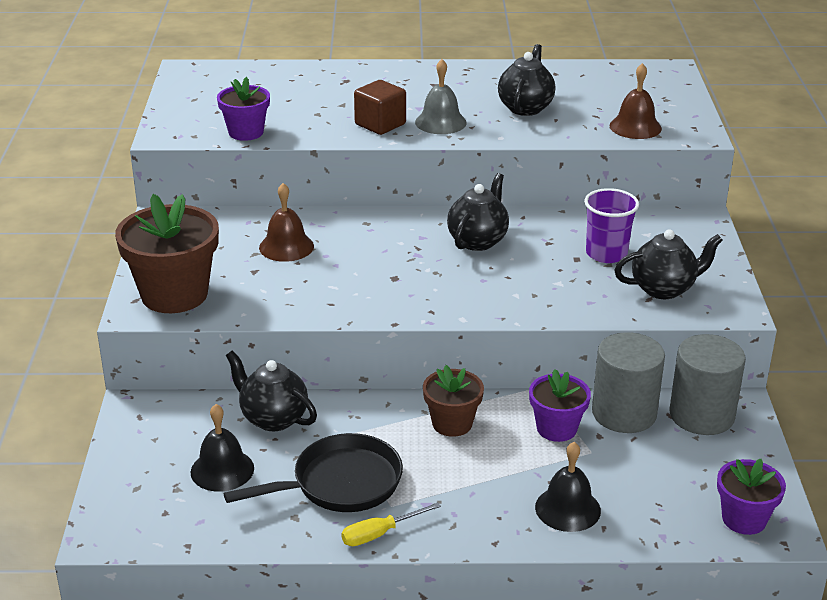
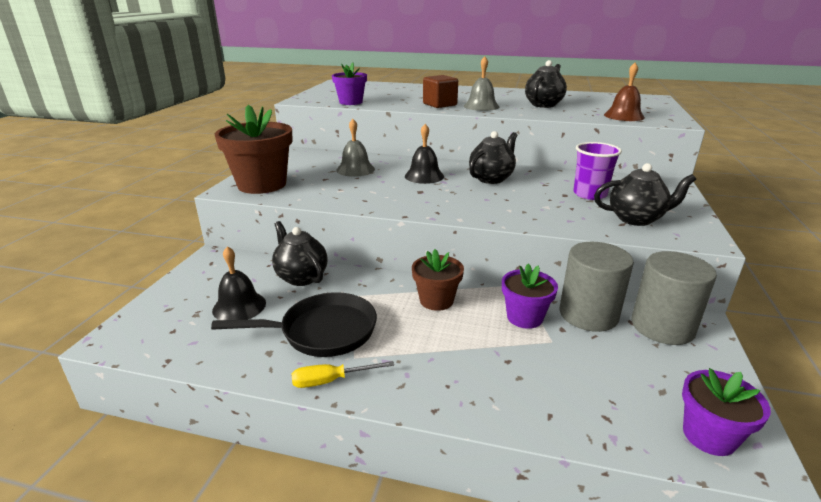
camera: 15 degrees right, 5 degrees down
(286, 247) = (355, 169): brown bell -> grey bell
(567, 508) = (517, 389): black bell -> black bell (424, 176)

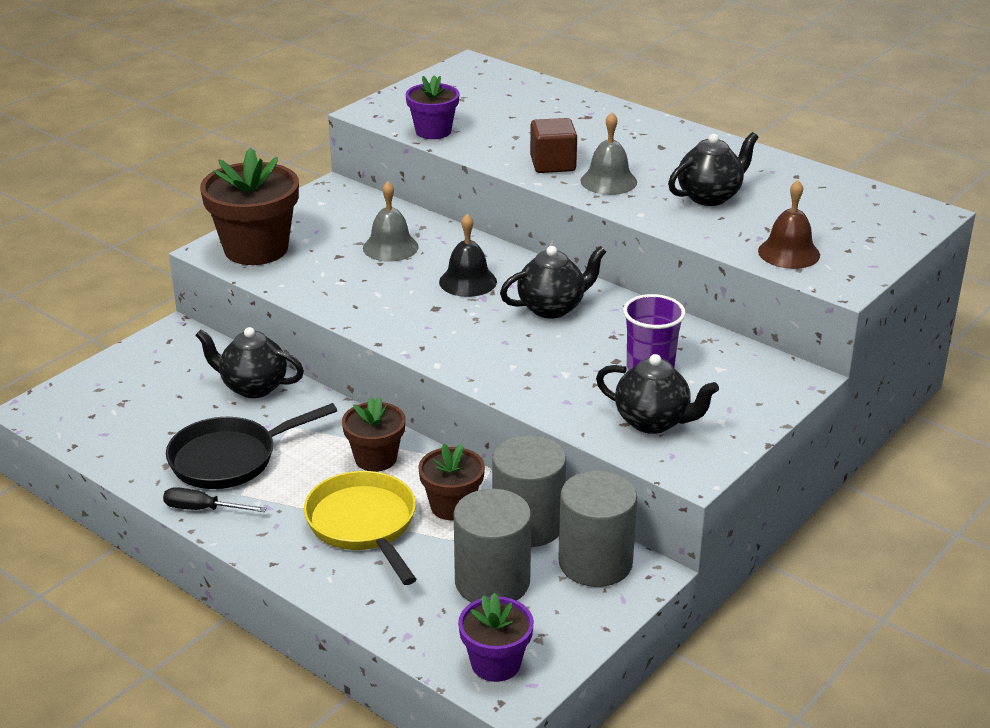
camera: 25 degrees right, 5 degrees up
(239, 306) = (167, 406): black bell -> none
(301, 277) = (253, 387): black teapot -> black teapot turned 60 degrees counterclockwise
(322, 331) = (229, 459): black pan -> black pan turned 135 degrees clockwise
(331, 380) = (203, 509): yellow screwdriver -> black screwdriver
(477, 351) = (364, 525): none -> yellow pan
(524, 317) = (452, 506): purple flower pot -> brown flower pot
(618, 364) = (492, 582): none -> grey cylinder

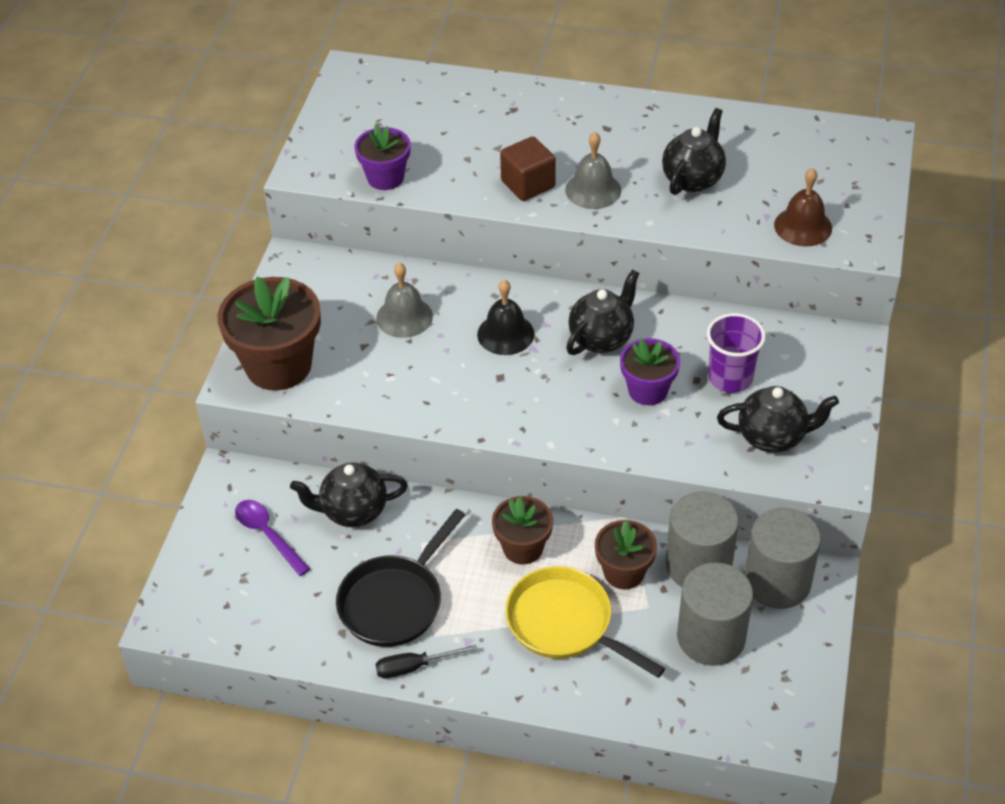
camera: 25 degrees left, 15 degrees up
(169, 381) = (268, 535): none -> purple spoon
(496, 663) = (769, 717): purple flower pot -> purple flower pot (647, 390)

